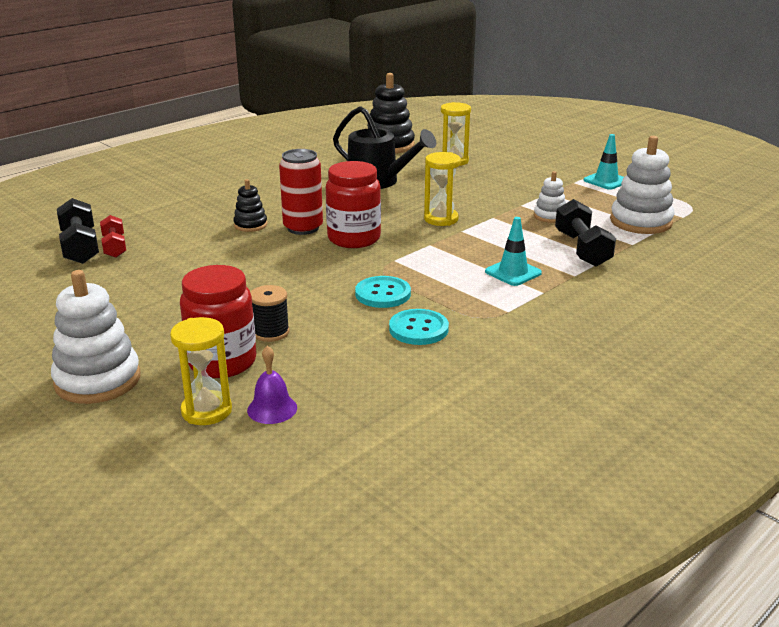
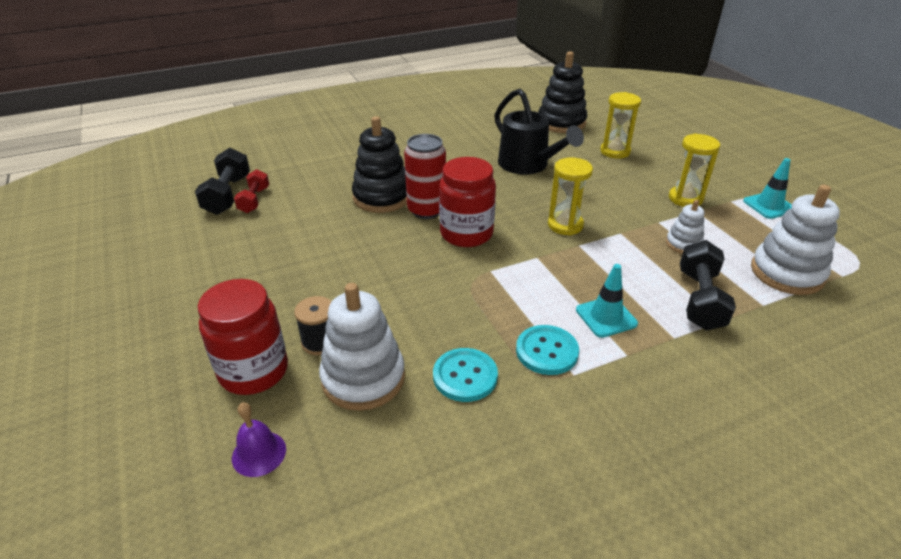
camera: 20 degrees right, 10 degrees up
(98, 380) = (136, 364): white stacking toy -> white stacking toy (363, 378)
(206, 411) = (199, 437): yellow hourglass -> yellow hourglass (685, 198)
(250, 225) = (382, 197): black stacking toy -> black stacking toy, size x1.84
(383, 294) = (455, 315): turquoise button -> turquoise button (547, 351)

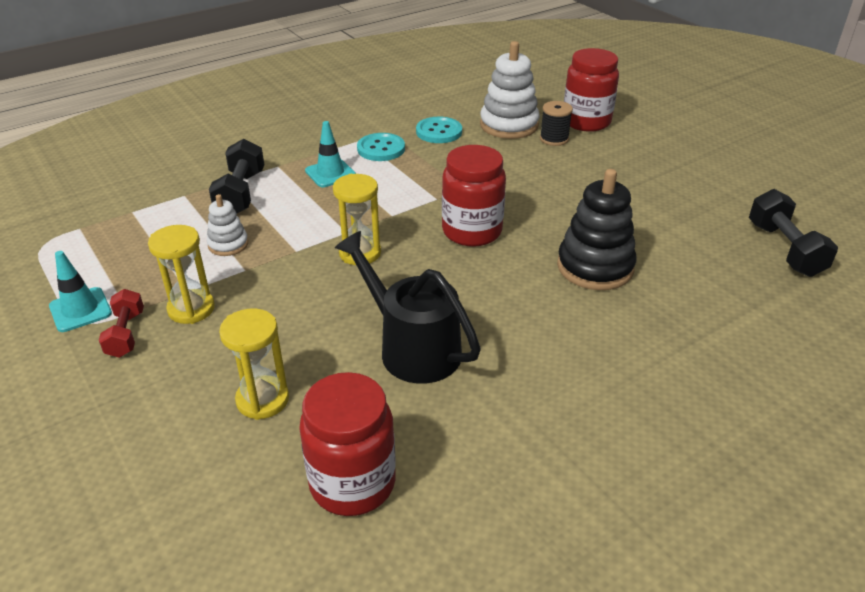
camera: 170 degrees right, 0 degrees up
(254, 200) = (744, 246): red dumbbell -> red dumbbell (126, 334)
(259, 453) = (547, 94): purple bell -> none
(426, 210) = (529, 255): red can -> none
(561, 122) = (352, 483): black stacking toy -> red jar
(787, 273) = (136, 225): white stacking toy -> none

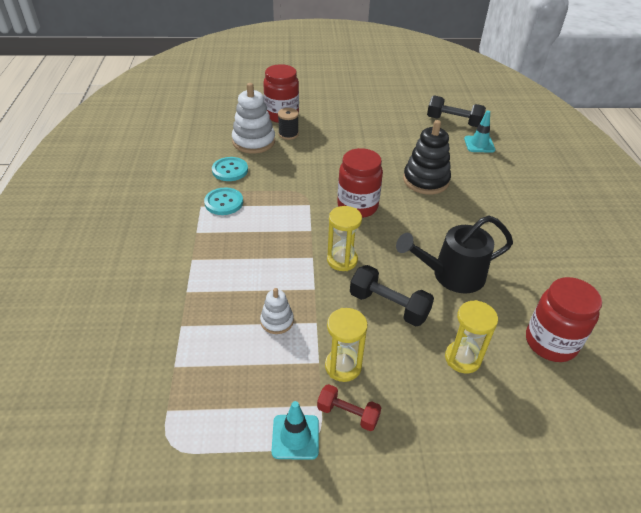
camera: 60 degrees left, 5 degrees up
(241, 193) = (212, 292): black dumbbell -> black dumbbell (388, 306)
(330, 173) = (231, 237): turquoise traffic cone -> turquoise traffic cone (479, 144)

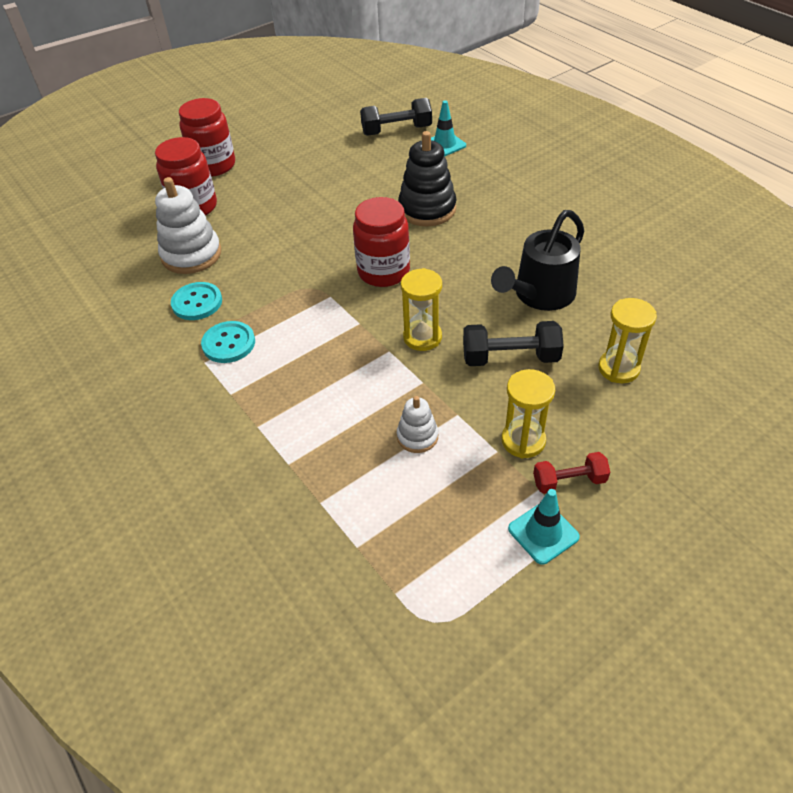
camera: 30 degrees left, 5 degrees up
(288, 134) = (225, 226): black spool -> none
(550, 342) = (675, 311): red jar -> red jar (214, 166)

